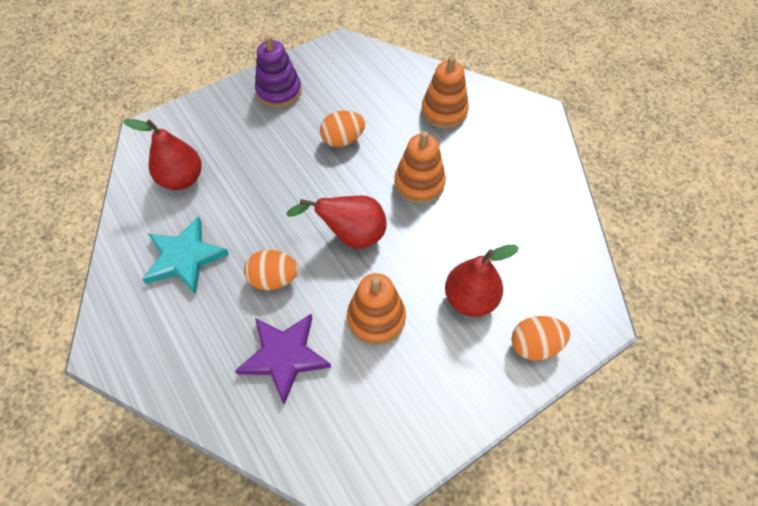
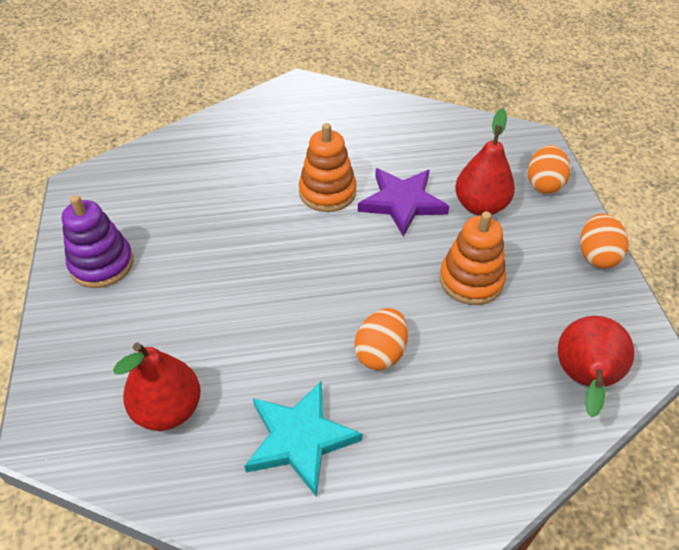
camera: 65 degrees left, 10 degrees down
(284, 356) = (484, 372): purple star -> purple star (402, 202)
(343, 140) = (226, 231): orange egg -> orange egg (596, 255)
(351, 236) = (361, 267): red pear -> red pear (583, 380)
(444, 111) = (249, 142): orange stacking toy -> none

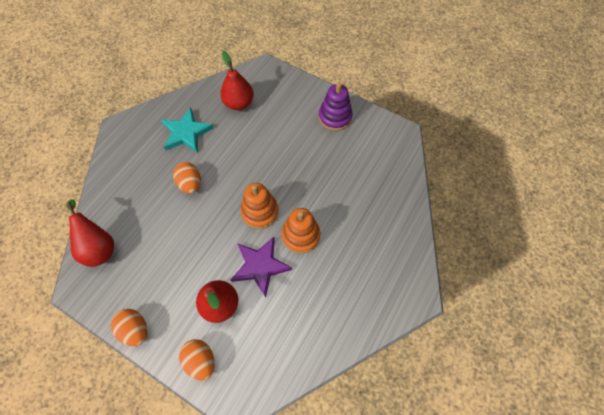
camera: 130 degrees right, 15 degrees up
(471, 280) = (185, 252): orange stacking toy -> orange stacking toy (260, 212)

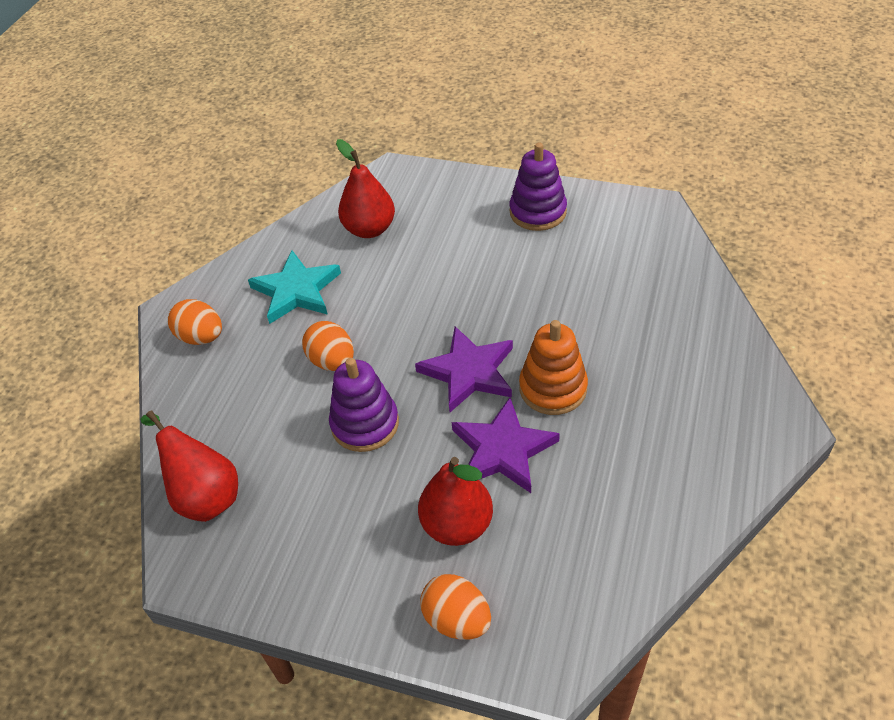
camera: 10 degrees left, 15 degrees down
(135, 329) = (319, 604): orange egg -> orange egg (201, 337)
(194, 228) = (365, 424): none -> purple stacking toy
(260, 212) = (469, 372): orange stacking toy -> purple star

